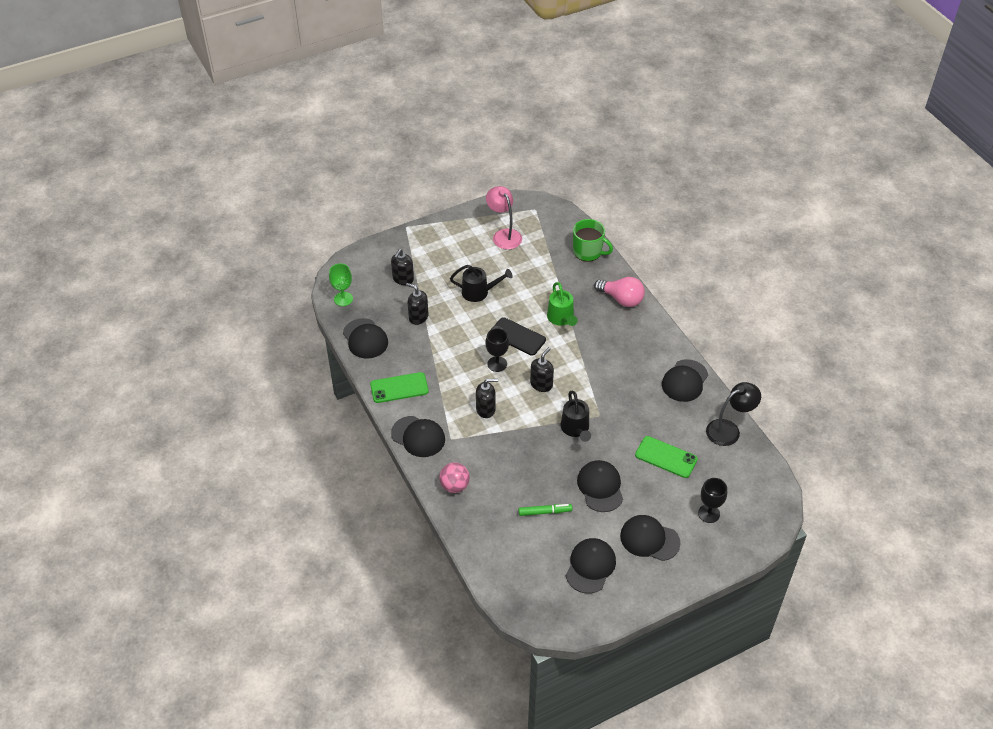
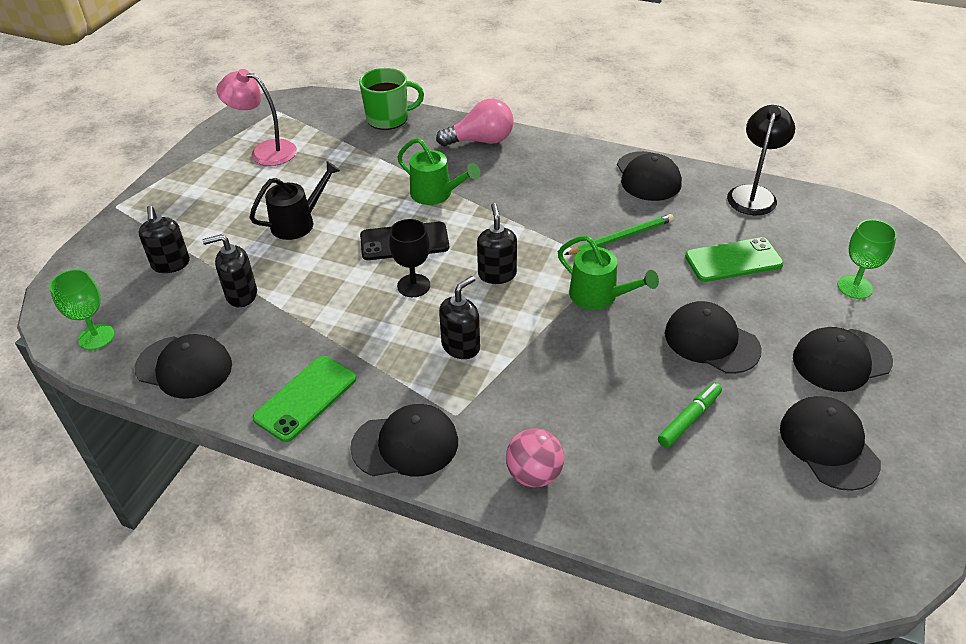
camera: 40 degrees left, 5 degrees down
(576, 429) = (599, 296): black watering can -> green watering can
(625, 406) = (621, 237): none -> green pencil
(709, 513) = (854, 287): black goblet -> green goblet

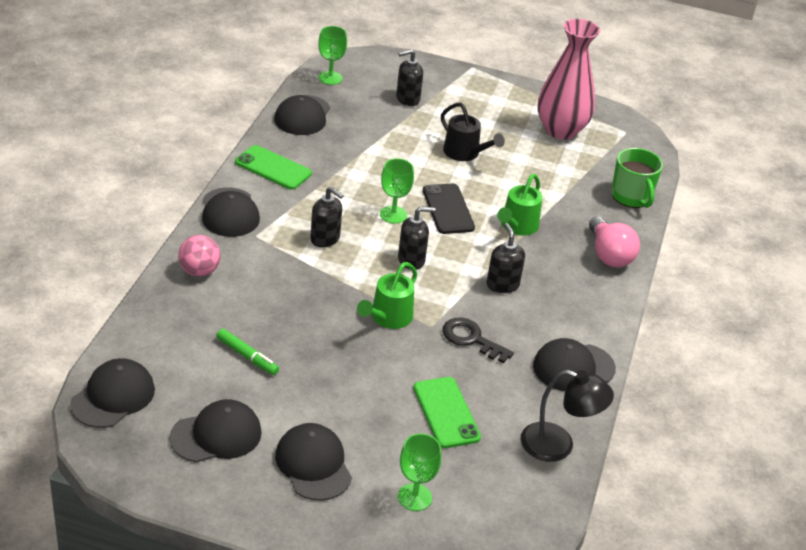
camera: 80 degrees right, 5 degrees down
(241, 295) = (376, 133): black soap dispenser -> black soap dispenser (502, 285)
(265, 151) = (560, 130): pink lamp -> pink vase
(413, 285) = (393, 215): black goblet -> green goblet
(621, 237) = (471, 339): green pencil -> black key
(711, 341) = (335, 381): black cap -> black cap (113, 396)

